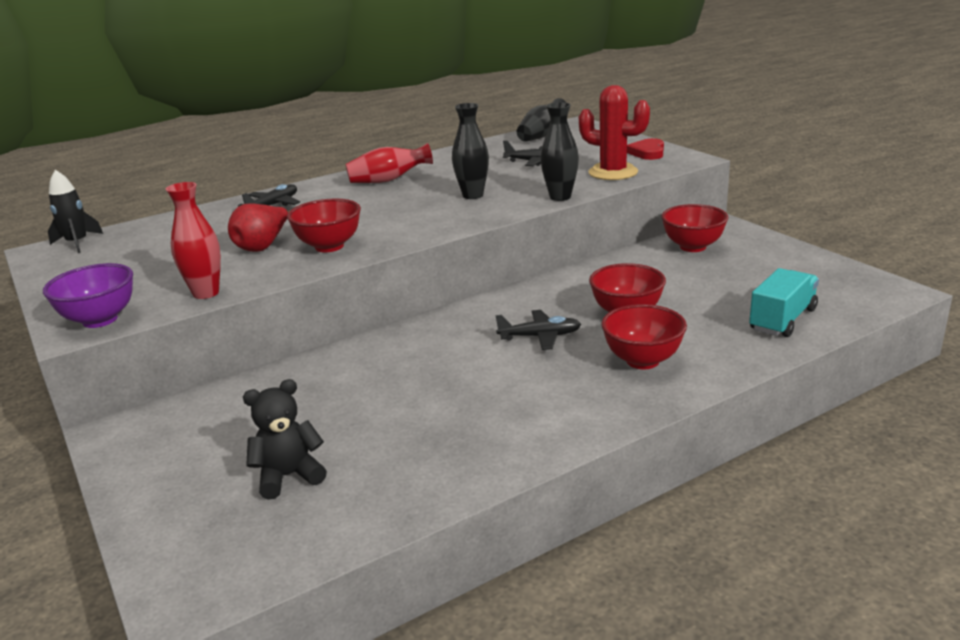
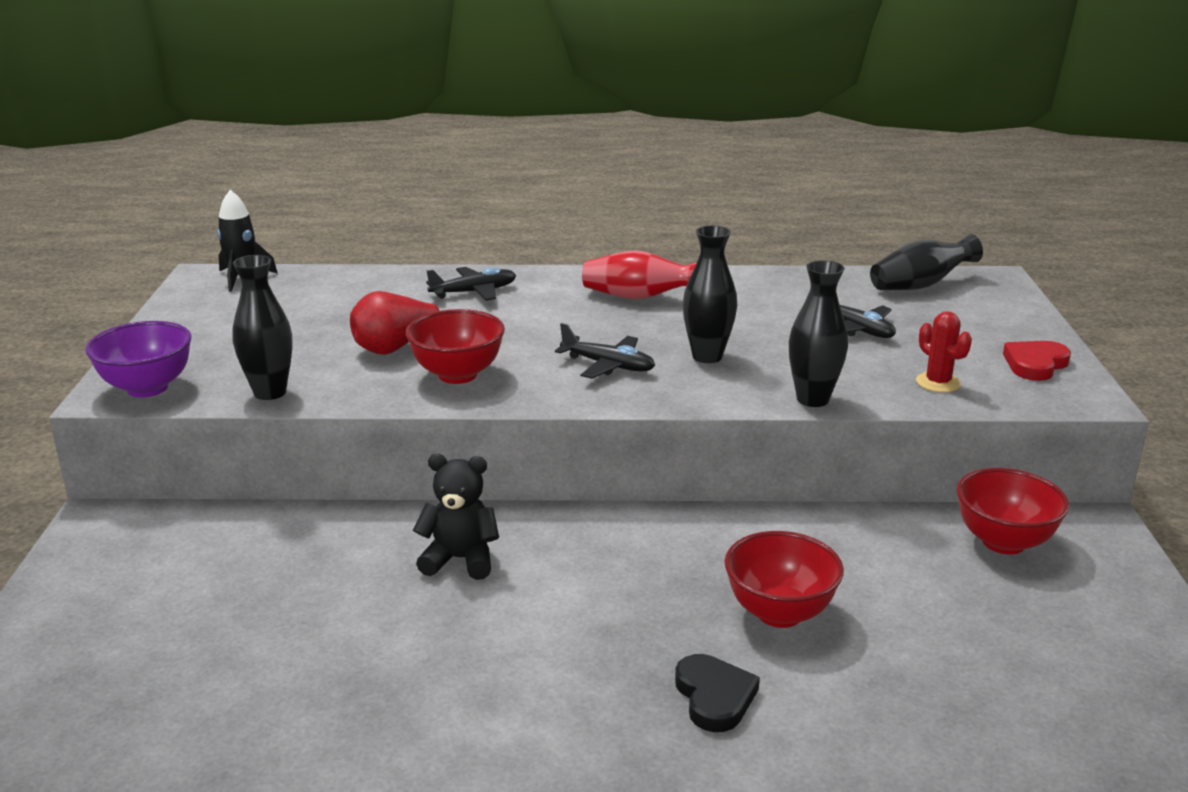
camera: 30 degrees right, 0 degrees up
(206, 293) = (270, 392): red vase -> black vase
(289, 476) = (177, 658): black teddy bear -> black teddy bear (460, 559)
(540, 337) = (631, 598): black plane -> black plane (608, 366)
(613, 172) = (938, 383): red cactus -> red cactus, size x0.56
(642, 361) = (714, 697): red bowl -> black heart
(783, 320) = (992, 725): turquoise truck -> none

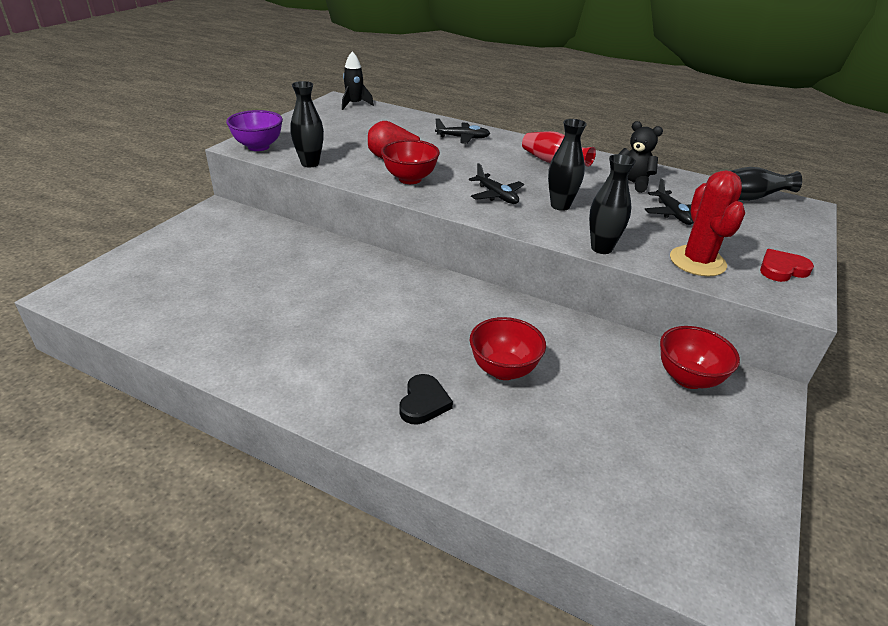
camera: 25 degrees right, 10 degrees up
(460, 559) = (358, 280): black teddy bear -> black teddy bear (632, 183)
(938, 383) = (697, 261): red cactus -> red cactus, size x1.79

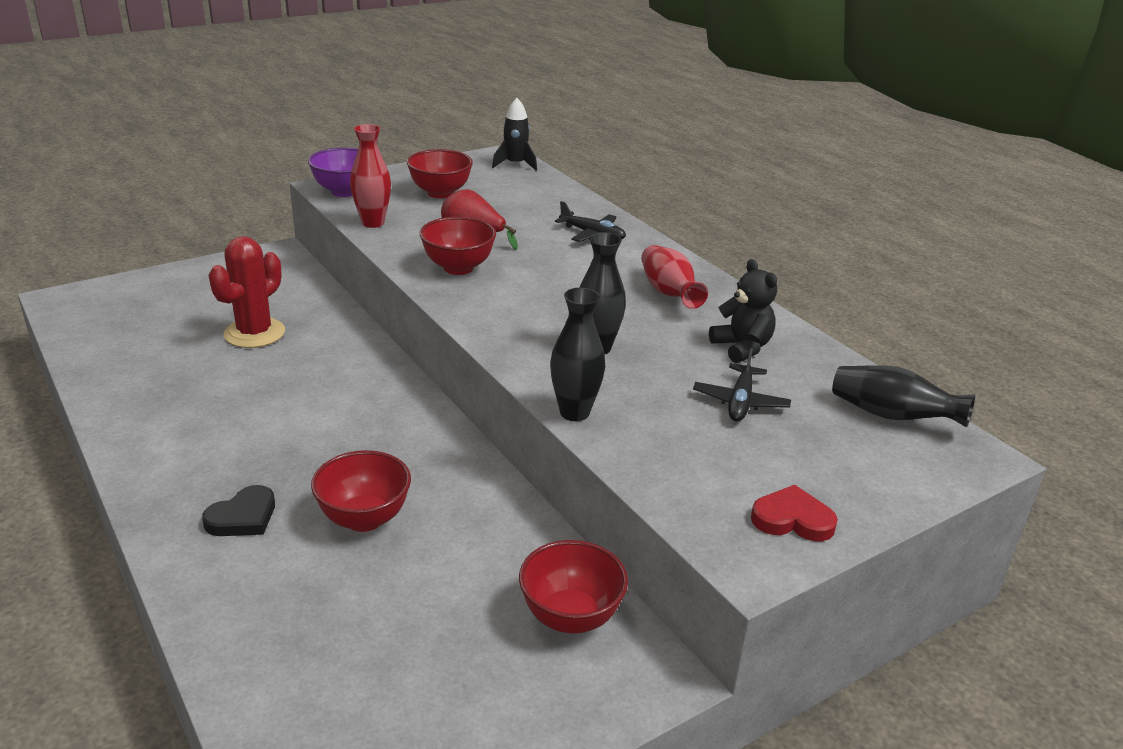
camera: 30 degrees right, 5 degrees down
(310, 163) = (373, 223): black vase -> red vase
(330, 133) = (440, 193): none -> red bowl
(496, 195) = (534, 314): black plane -> none
(697, 261) = (680, 469): red cactus -> red cactus (254, 333)

